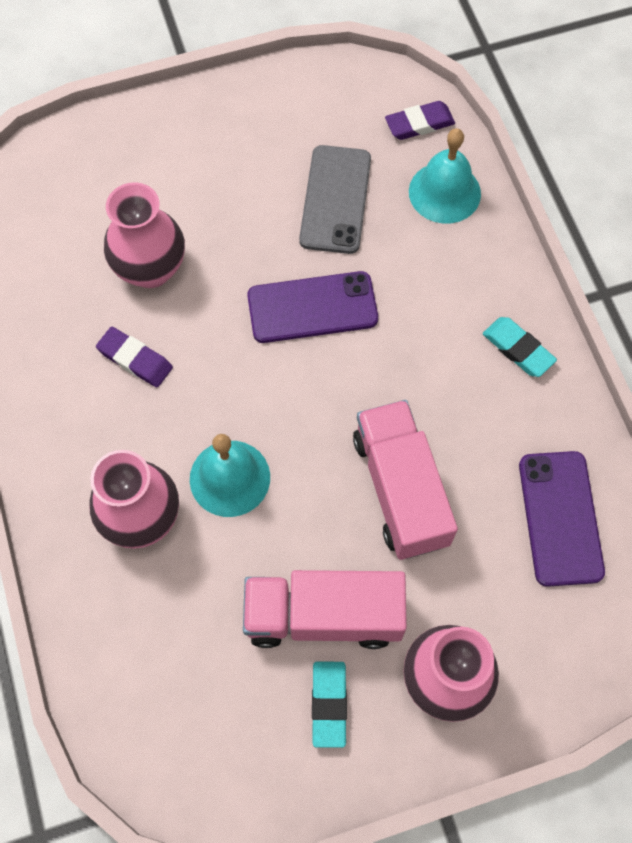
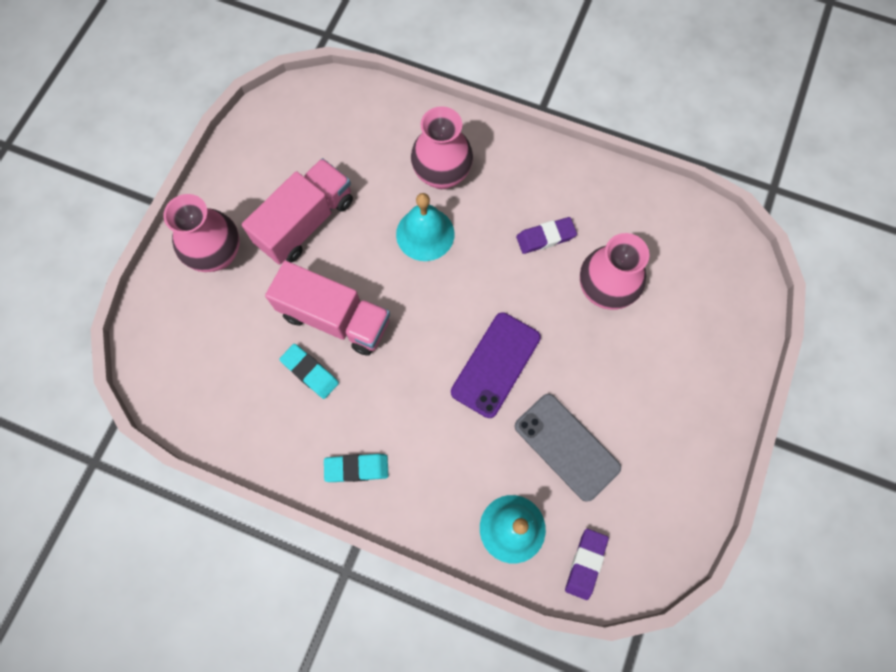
camera: 130 degrees right, 5 degrees up
(329, 704) = (261, 191): turquoise eraser -> turquoise eraser (310, 372)
(560, 518) = (236, 392): purple phone -> none

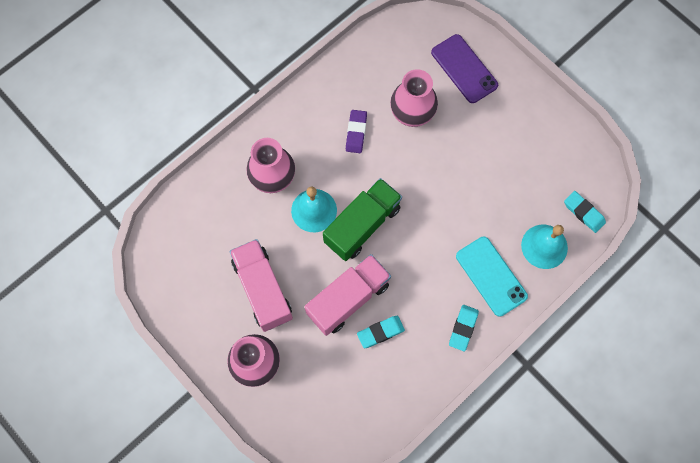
camera: 65 degrees left, 0 degrees up
(433, 294) = (362, 225): none -> green truck
(440, 475) = (491, 276): none -> turquoise phone
(496, 364) = (432, 207): purple phone -> purple phone (464, 69)
(566, 446) = (506, 189): grey phone -> none
(585, 563) = (583, 213): purple eraser -> turquoise eraser

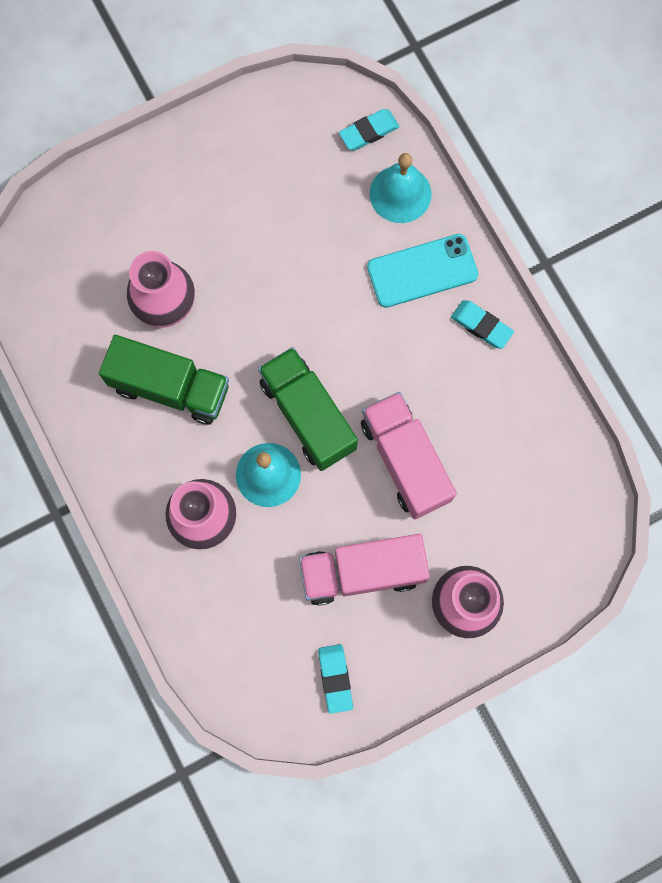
camera: 75 degrees left, 5 degrees up
(356, 133) = (170, 388): purple eraser -> green truck
(380, 332) = (461, 431): turquoise eraser -> turquoise eraser (335, 678)
(464, 69) = (119, 217): purple phone -> none

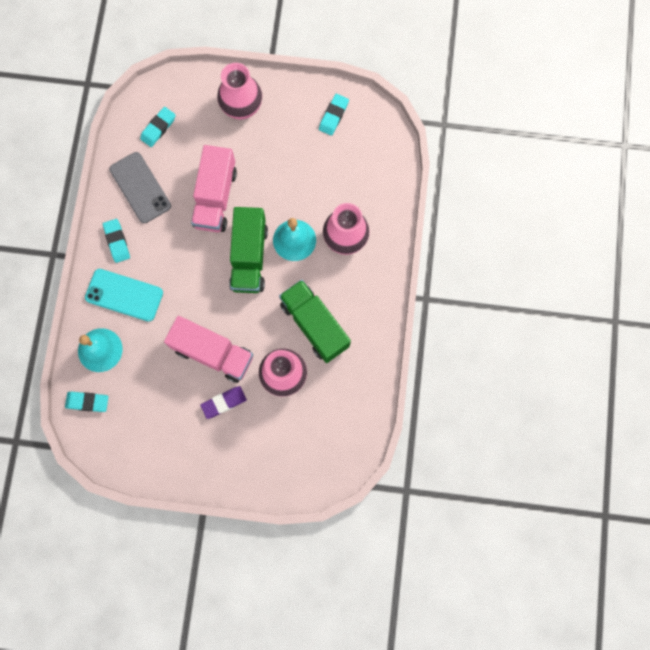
camera: 145 degrees left, 0 degrees up
(214, 231) = (224, 402): none -> purple eraser
(362, 572) = (281, 157): pink truck -> pink truck (213, 353)
(507, 409) = (140, 187): none -> grey phone
(547, 501) = (158, 128): none -> turquoise eraser

